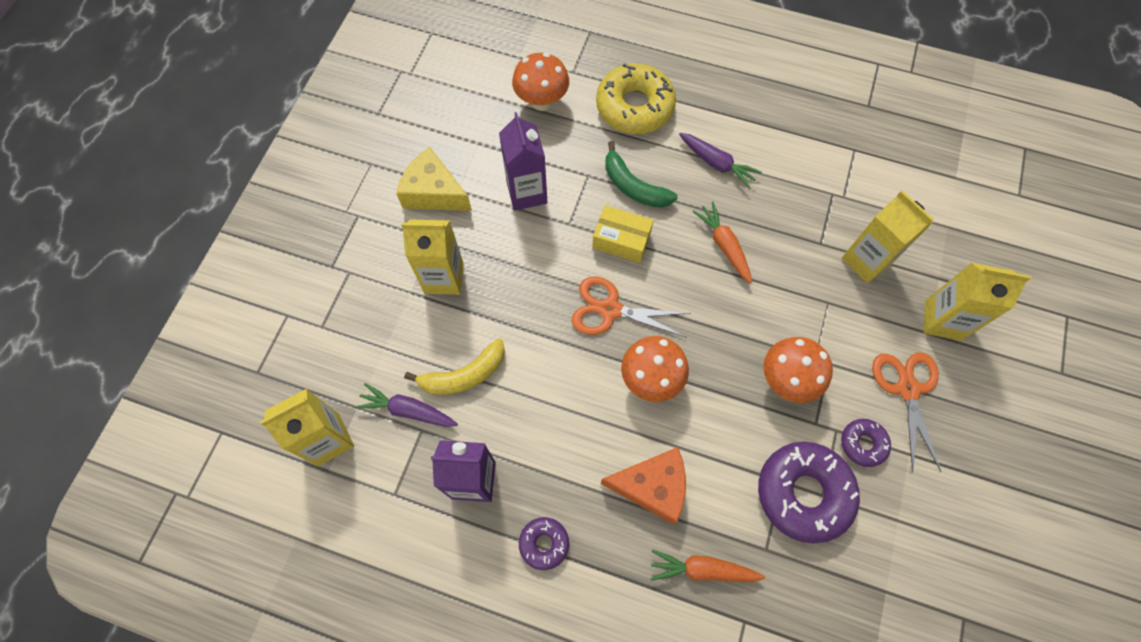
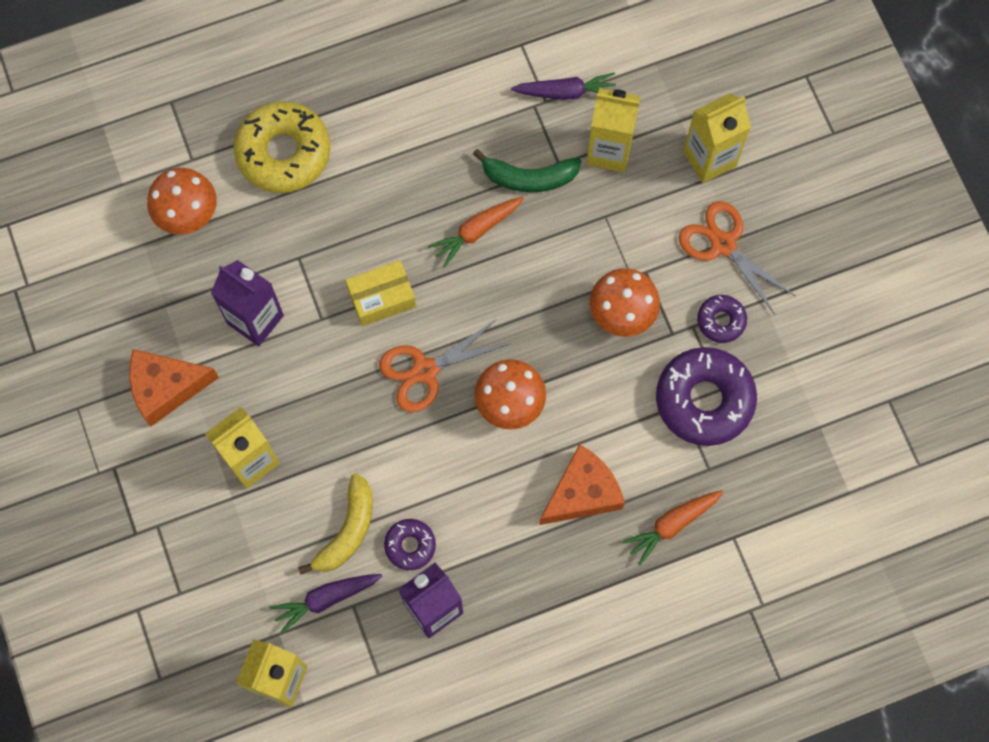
camera: 40 degrees left, 5 degrees up
(434, 192) = (166, 388): yellow cheese -> orange cheese
(544, 543) = (533, 609): purple donut -> purple donut (410, 545)
(633, 186) = (349, 236): green banana -> green banana (529, 178)
(717, 163) = (407, 154): purple carrot -> purple carrot (566, 92)
(724, 245) = (476, 231): orange carrot -> orange carrot turned 60 degrees counterclockwise

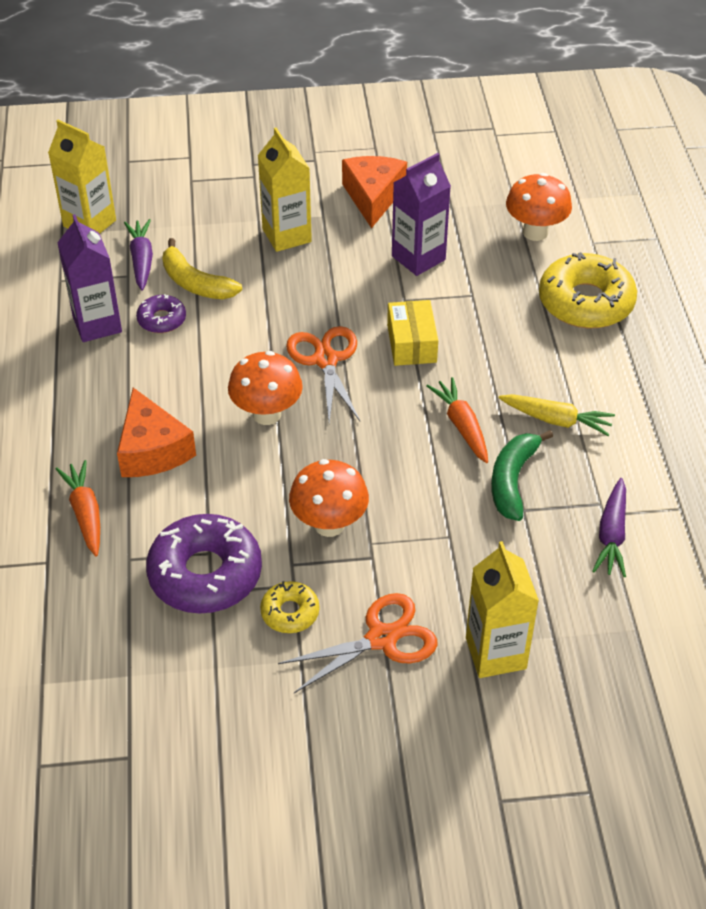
camera: 105 degrees right, 25 degrees down
(447, 154) = (556, 420): none -> yellow carrot
(609, 151) = (528, 558): yellow carton -> none
(721, 321) = (290, 612): purple donut -> yellow donut

